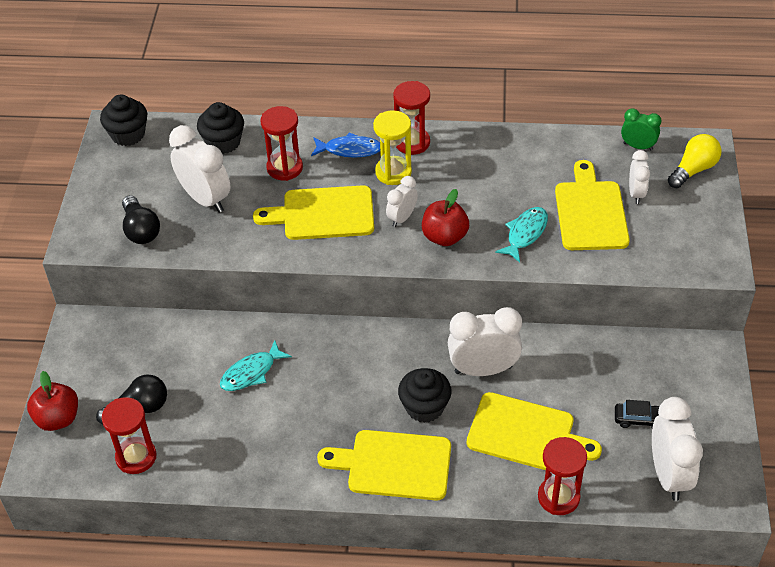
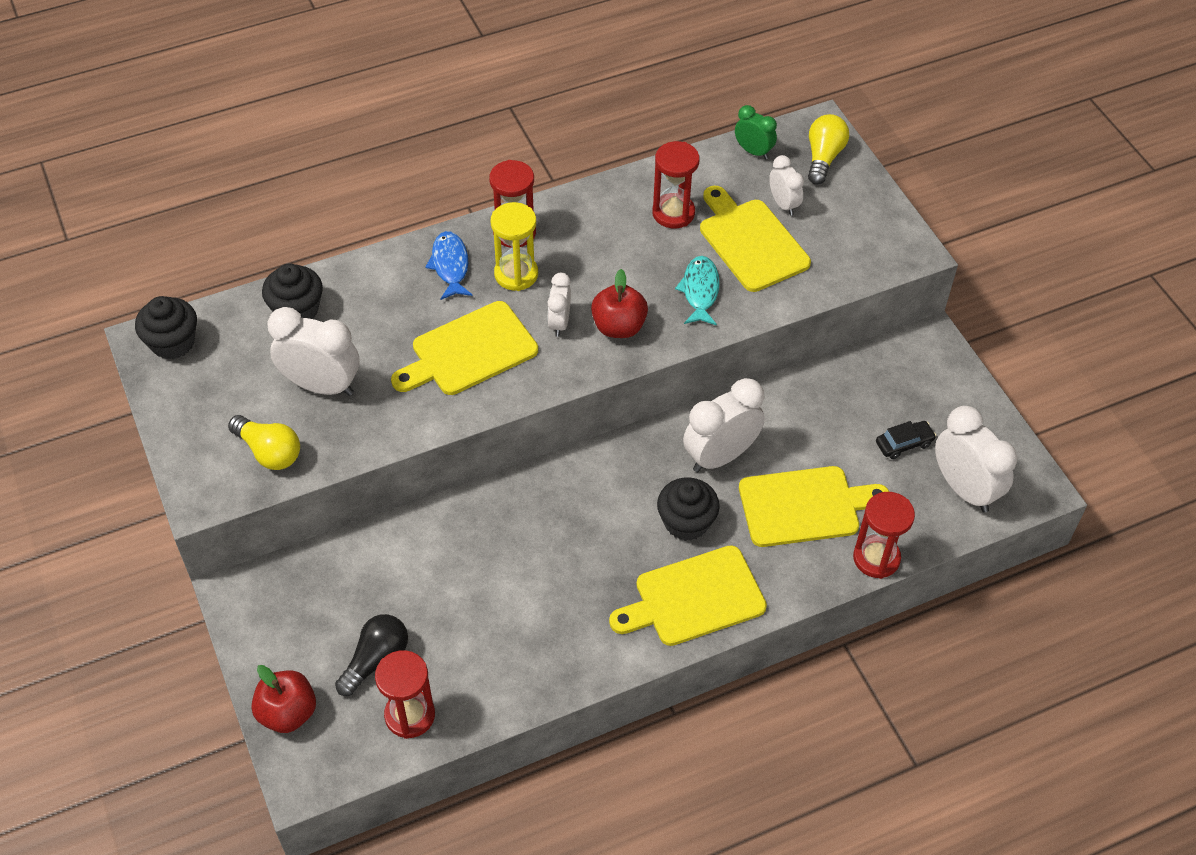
camera: 30 degrees left, 5 degrees up
(141, 230) = (269, 452): black light bulb -> yellow light bulb
(251, 372) = (477, 564): turquoise fish -> none
(284, 168) = (390, 314): red hourglass -> red hourglass (673, 213)
(350, 150) = (450, 265): blue fish -> blue fish turned 75 degrees counterclockwise
(638, 146) = (753, 151): green clock -> green clock turned 45 degrees clockwise

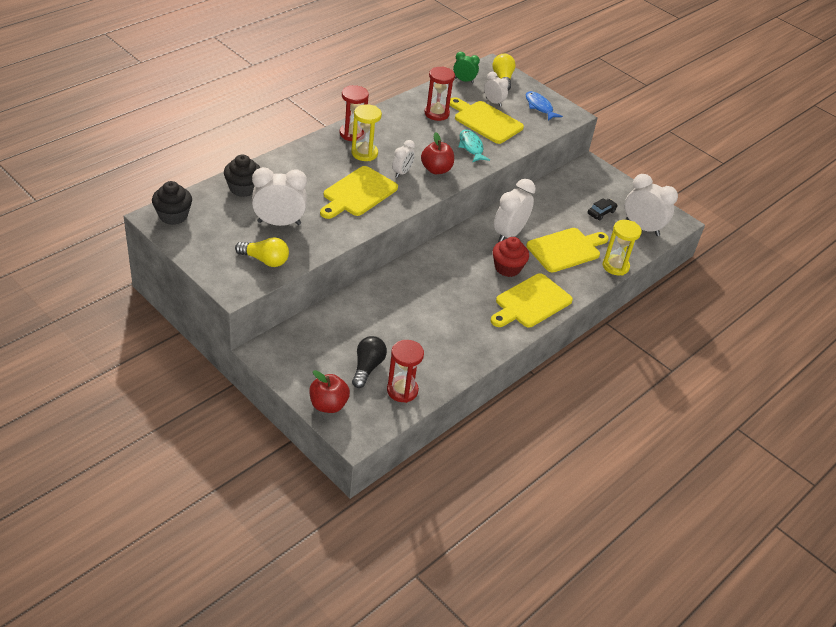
camera: 25 degrees left, 10 degrees down
(450, 265) = (324, 154): blue fish -> blue fish (539, 107)
(559, 323) = (402, 172): white clock -> white clock turned 135 degrees counterclockwise
(686, 522) = (507, 268): black cupcake -> red cupcake
(876, 558) = (615, 266): red hourglass -> yellow hourglass

